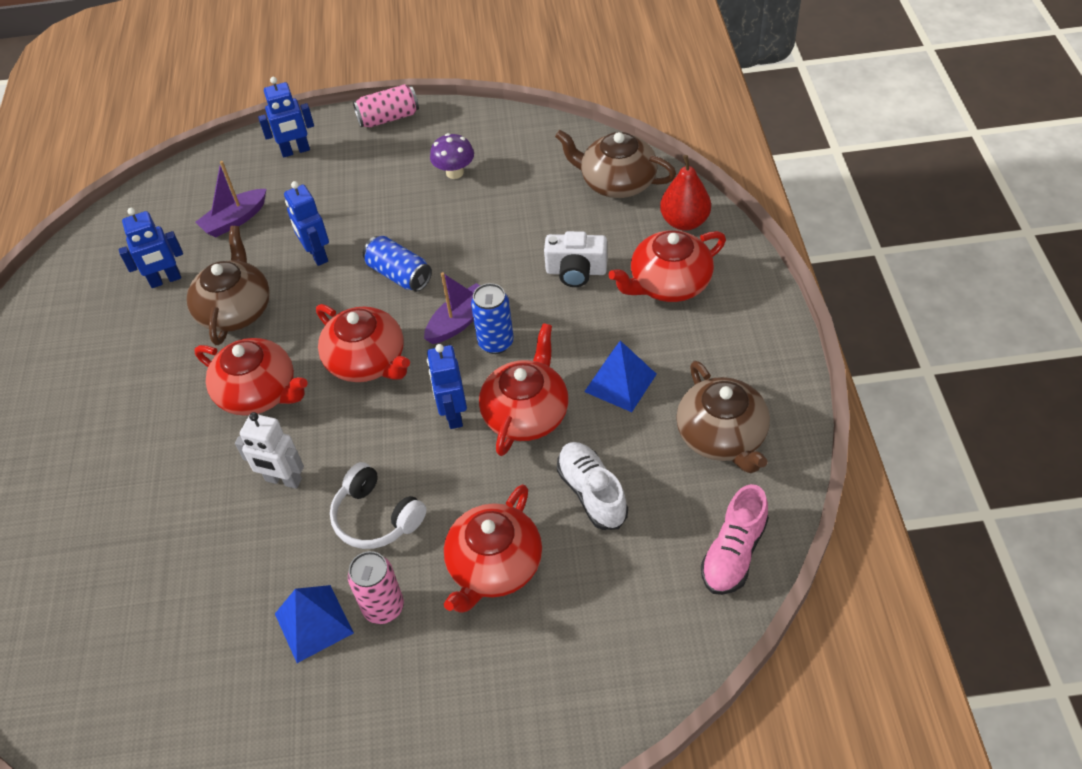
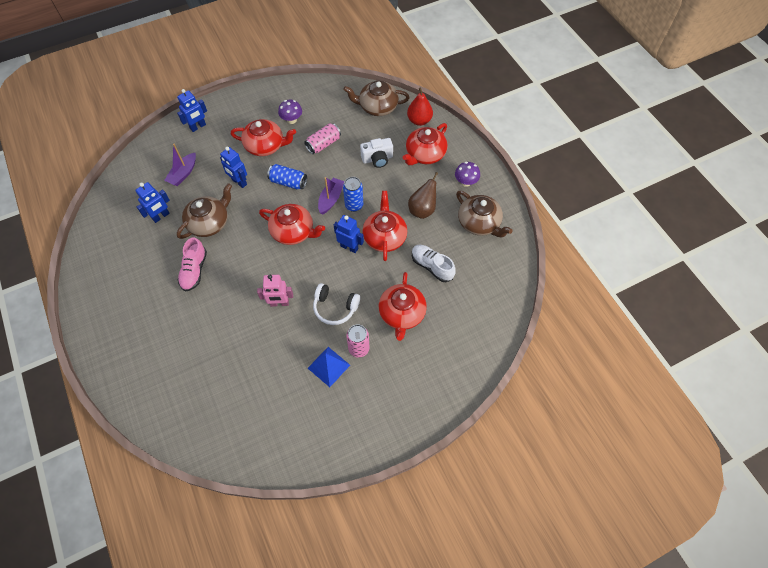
camera: 25 degrees left, 10 degrees up
(236, 310) = (209, 222): brown teapot -> brown teapot turned 60 degrees clockwise
(259, 392) = (244, 263): red teapot -> red teapot (265, 146)
(283, 480) = (279, 303): white robot -> pink robot
(388, 118) = (241, 97): pink can -> pink can (323, 144)
(453, 414) = (349, 247): blue robot -> blue robot turned 150 degrees clockwise
(620, 382) = (422, 210): blue pyramid -> brown pear
(727, 353) = (465, 182): none -> purple mushroom
(733, 553) = (505, 275): pink shoe -> pink shoe (194, 270)

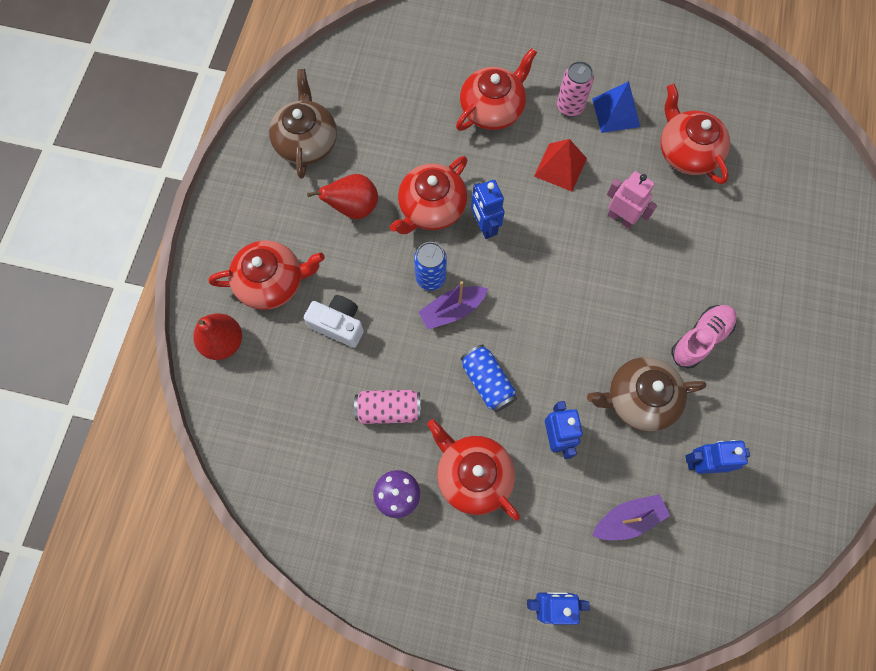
camera: 140 degrees left, 10 degrees up
(293, 231) = (537, 299): red teapot -> red teapot (687, 152)
(335, 307) = (560, 167): white headphones -> red pyramid
(377, 107) = (255, 415): brown teapot -> none
(422, 210) = (353, 207): brown pear -> red pear
(432, 266) = (411, 133): white shoe -> none
(465, 182) = (265, 203): purple mushroom -> none

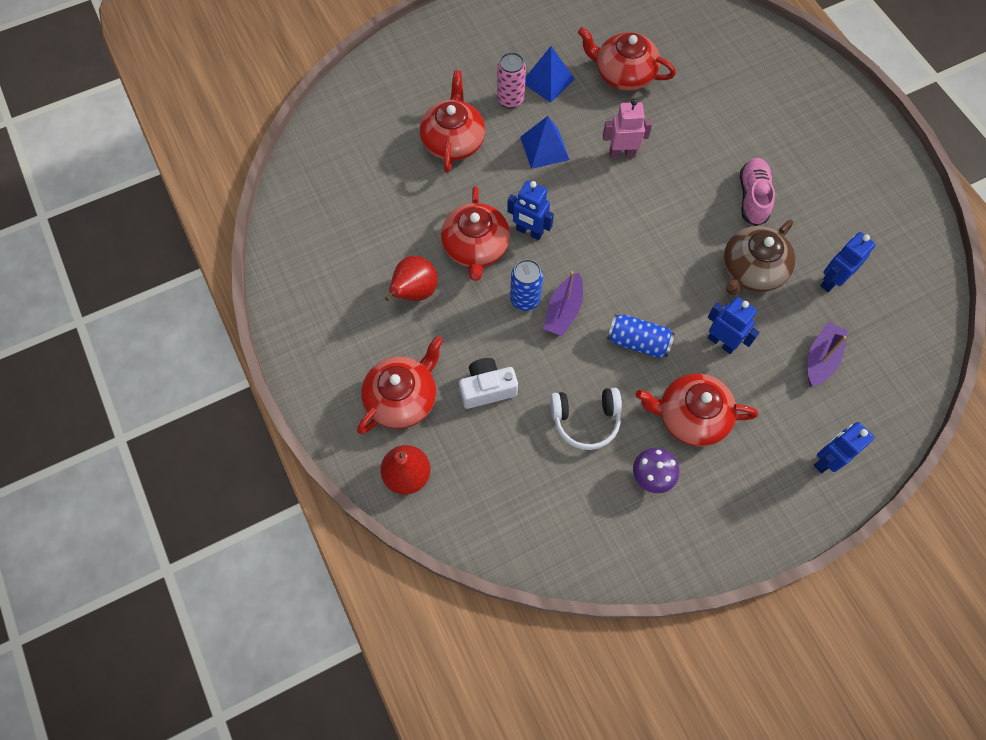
camera: 40 degrees left, 5 degrees down
(306, 141) = (326, 269): brown teapot -> none
(388, 409) = (585, 420): pink can -> white headphones
(560, 167) = (544, 148): red pyramid -> blue pyramid

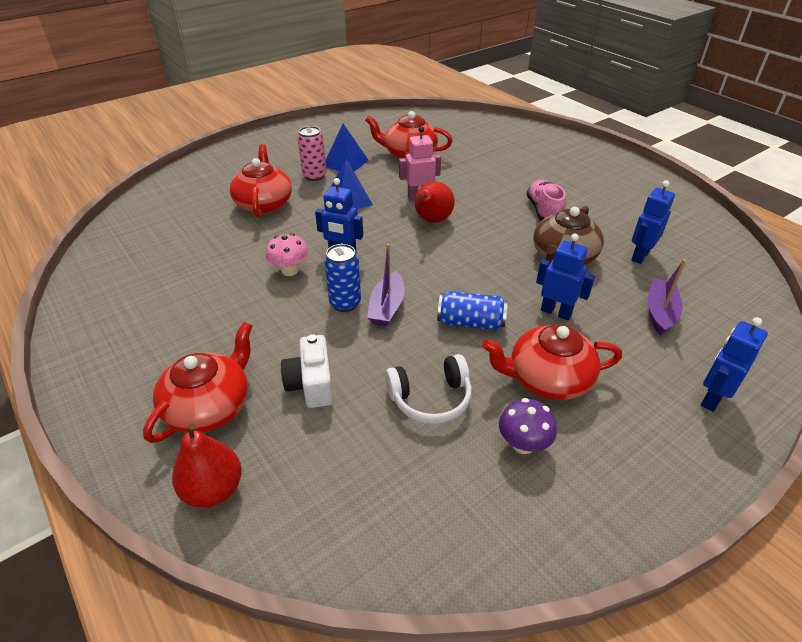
camera: 10 degrees left, 25 degrees down
(414, 292) = (225, 311): red pear -> red pear (432, 220)
(475, 247) = (290, 270): red teapot -> pink mushroom
(487, 388) = (311, 384): white camera -> white camera turned 75 degrees counterclockwise

